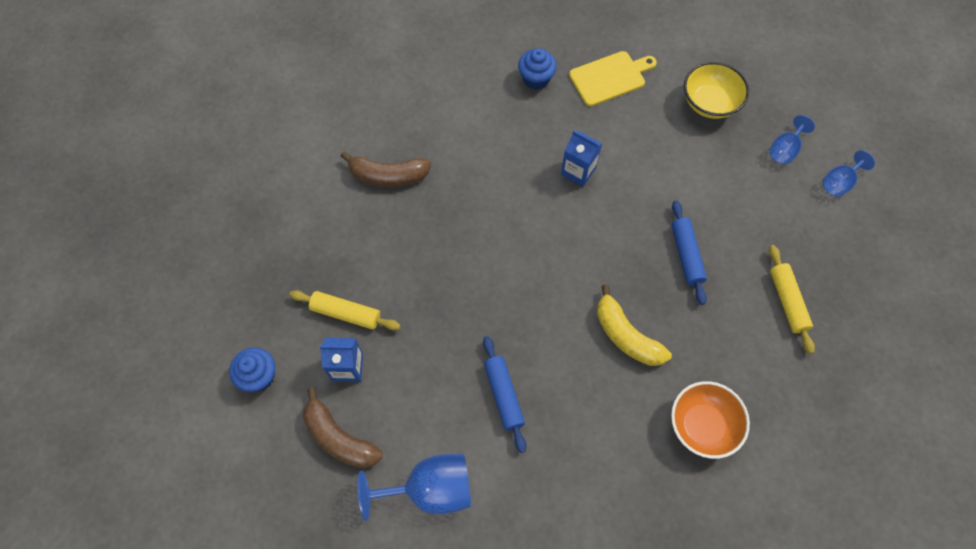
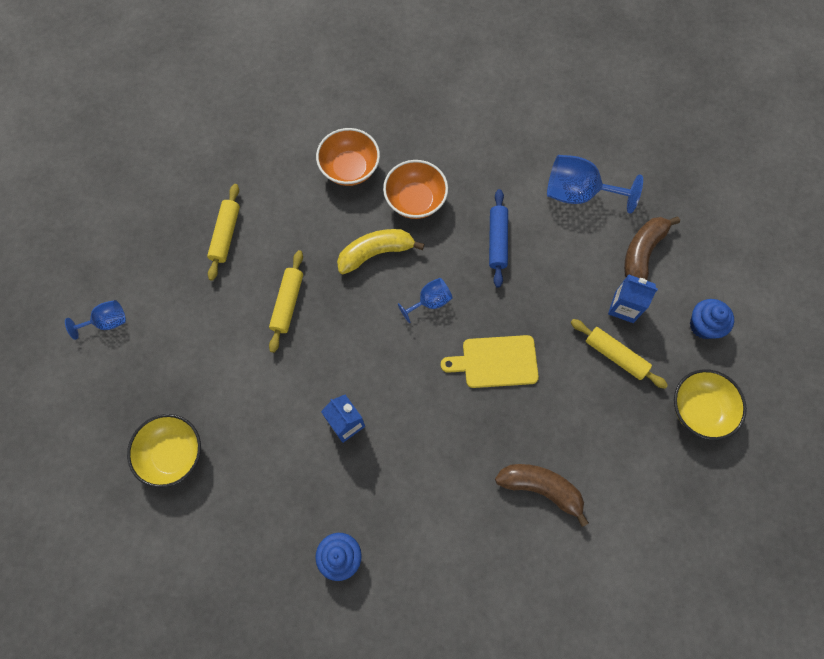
camera: 160 degrees left, 5 degrees up
(254, 289) = (699, 409): none -> yellow bowl
(339, 438) = (642, 253): brown banana -> brown banana turned 120 degrees counterclockwise
(610, 77) = (259, 527): yellow cutting board -> yellow cutting board (496, 362)
(612, 412) = (415, 200): none -> orange bowl
(626, 335) = (375, 253): yellow banana -> yellow banana turned 90 degrees counterclockwise
(686, 255) = (287, 303): blue rolling pin -> yellow rolling pin
(784, 150) = (133, 373): blue goblet -> blue goblet (430, 302)

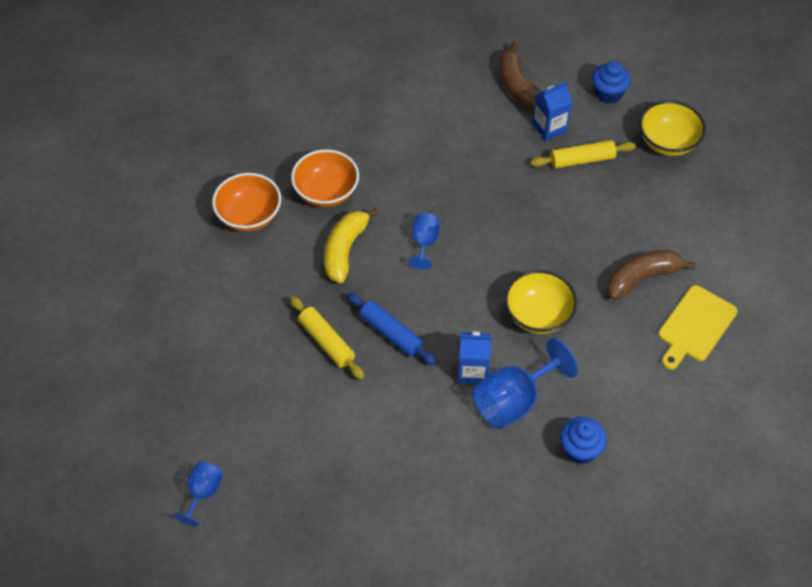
camera: 50 degrees left, 15 degrees down
(173, 454) = (380, 518): yellow bowl -> yellow bowl (538, 315)
(226, 235) = (215, 345): yellow rolling pin -> none
(496, 362) = (516, 236): yellow cutting board -> yellow cutting board (695, 326)
(497, 241) = (417, 164): blue rolling pin -> blue rolling pin (391, 333)
(578, 193) = (430, 88): blue goblet -> blue goblet (514, 401)

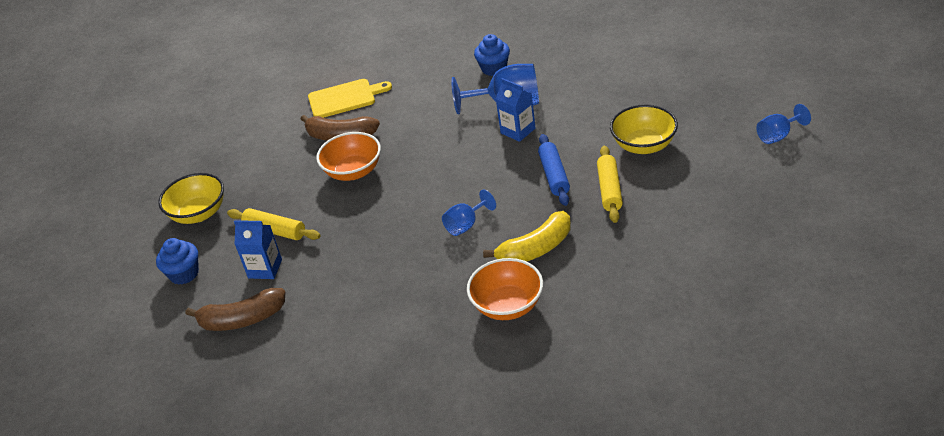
camera: 135 degrees left, 15 degrees down
(249, 216) = (597, 318): orange bowl -> orange bowl (353, 171)
(518, 86) = (242, 319): brown banana -> brown banana turned 60 degrees clockwise
(538, 315) = (436, 144): yellow bowl -> yellow bowl (644, 145)

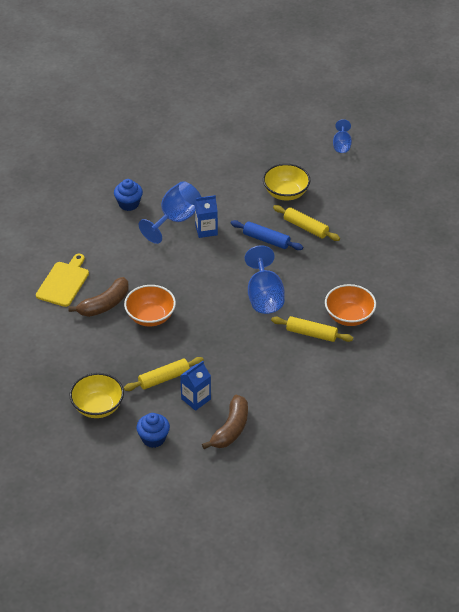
camera: 60 degrees left, 5 degrees up
(447, 293) = (311, 334): none -> yellow rolling pin
(466, 225) = (264, 296): blue goblet -> blue goblet, size x1.77
(536, 249) = (318, 281): yellow banana -> none

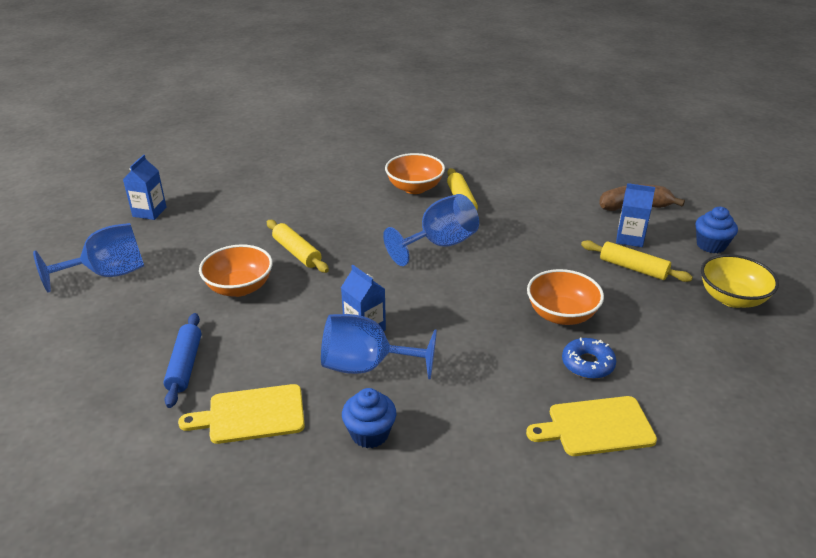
camera: 120 degrees left, 10 degrees down
(104, 304) = (587, 364): brown banana -> blue donut
(174, 170) = (251, 415): none -> yellow cutting board
(266, 240) = (343, 274): blue rolling pin -> blue rolling pin (185, 365)
(286, 193) = (239, 287): yellow bowl -> orange bowl
(306, 227) = (297, 252): yellow rolling pin -> yellow rolling pin turned 45 degrees counterclockwise
(342, 145) = (108, 274): blue goblet -> blue goblet, size x1.77
(408, 175) = (149, 212): none -> blue carton

